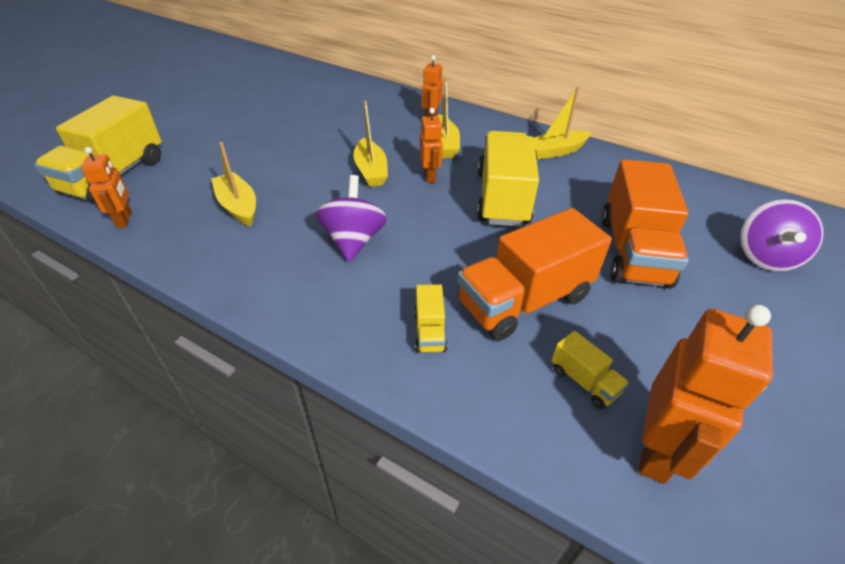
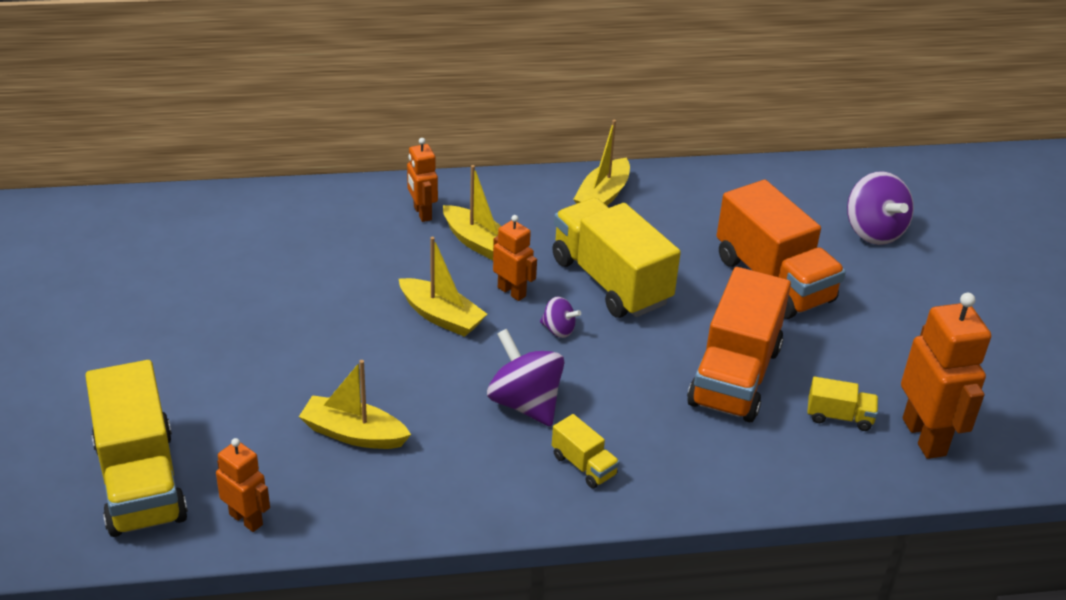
camera: 40 degrees left, 5 degrees down
(429, 331) = (691, 446): yellow truck -> yellow truck (583, 465)
(431, 209) = (558, 330): none -> purple spinning top

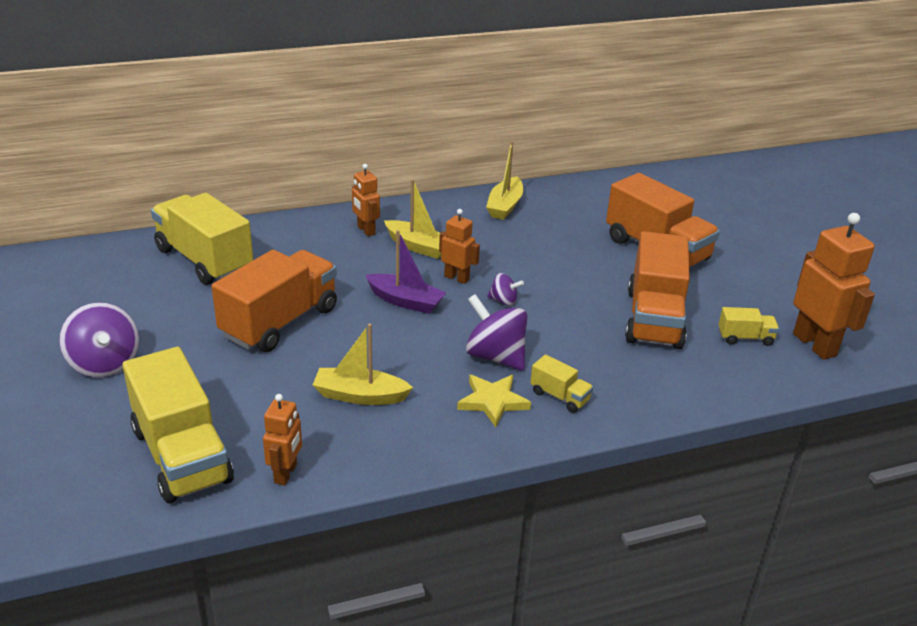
camera: 10 degrees left, 5 degrees down
(246, 519) = (286, 473): orange robot -> orange robot turned 75 degrees clockwise
(288, 327) = (280, 322): none -> orange truck
(441, 316) = (405, 301): yellow boat -> purple boat
(503, 461) = (492, 402): none -> yellow star
(611, 281) = (532, 263): yellow truck -> yellow truck (204, 260)
(873, 232) = (717, 211): purple spinning top -> purple spinning top (104, 364)

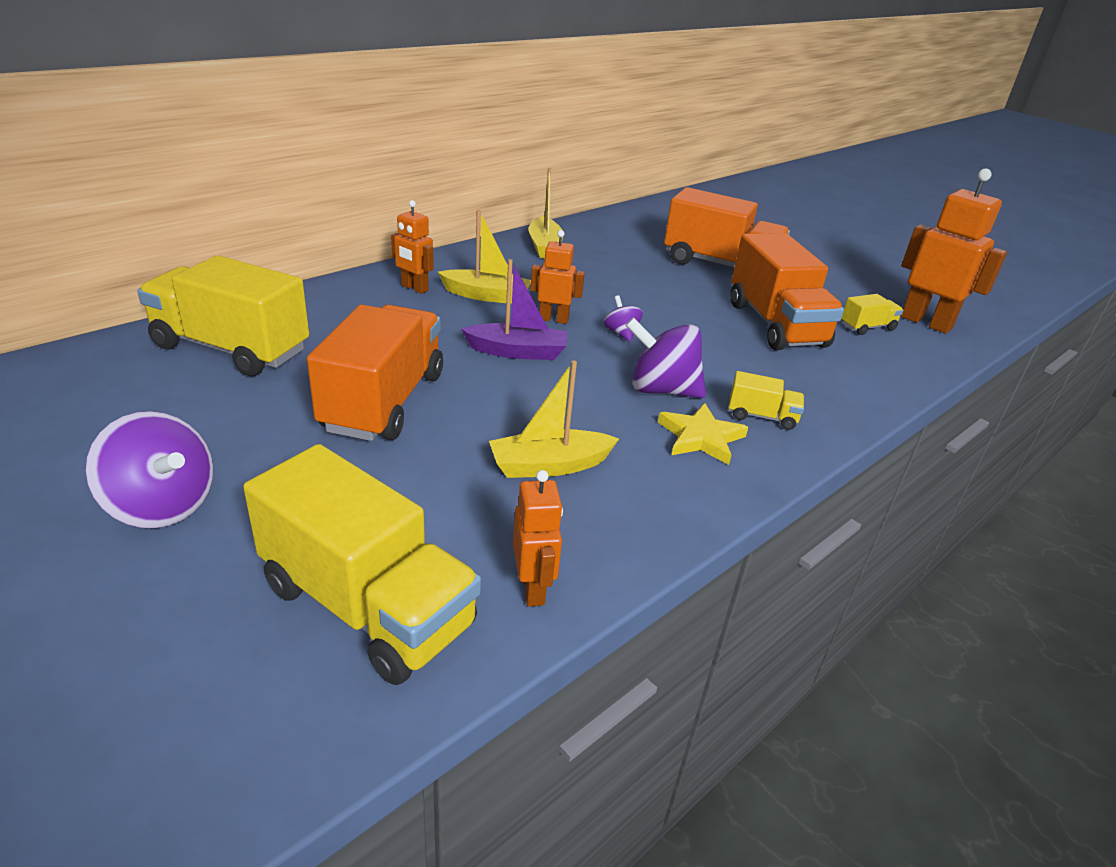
camera: 25 degrees left, 0 degrees up
(504, 301) = (621, 333): purple spinning top -> purple spinning top turned 105 degrees counterclockwise

